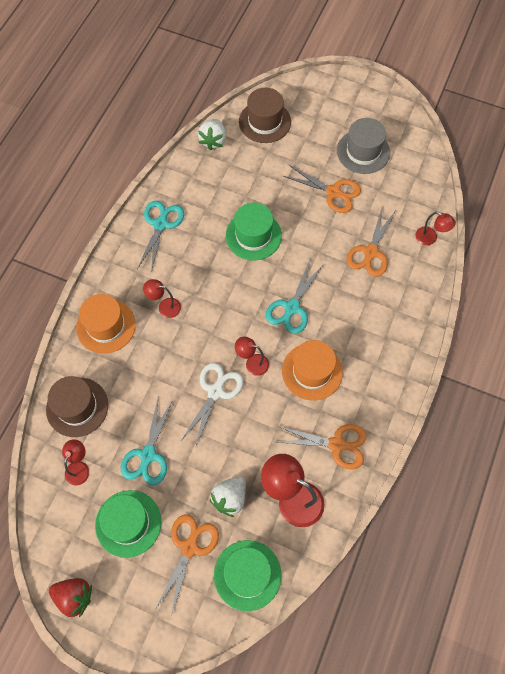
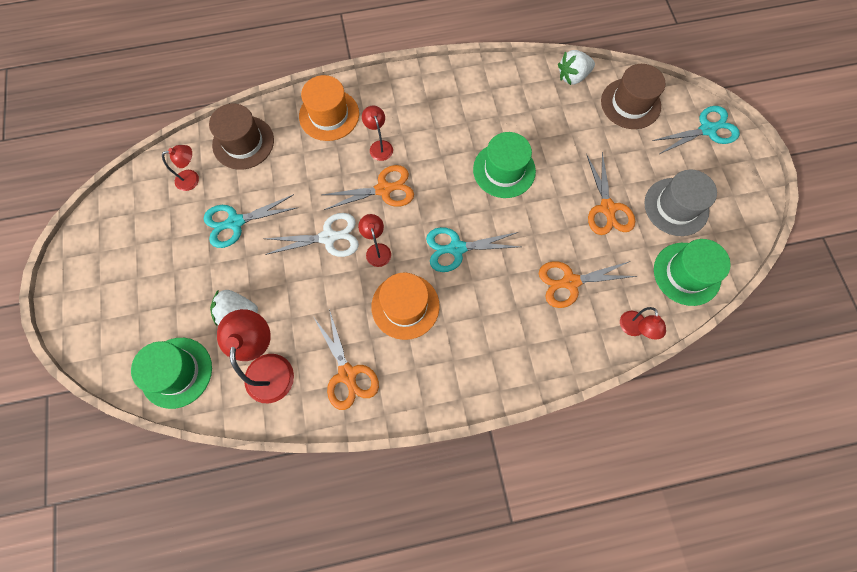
camera: 55 degrees right, 5 degrees up
(74, 597) = (83, 247): red strawberry -> none
(128, 523) = (167, 246): green hat -> green hat (687, 273)
(160, 224) = (455, 92): turquoise scissors -> turquoise scissors (707, 130)
(189, 548) = (173, 308): orange scissors -> orange scissors (383, 189)

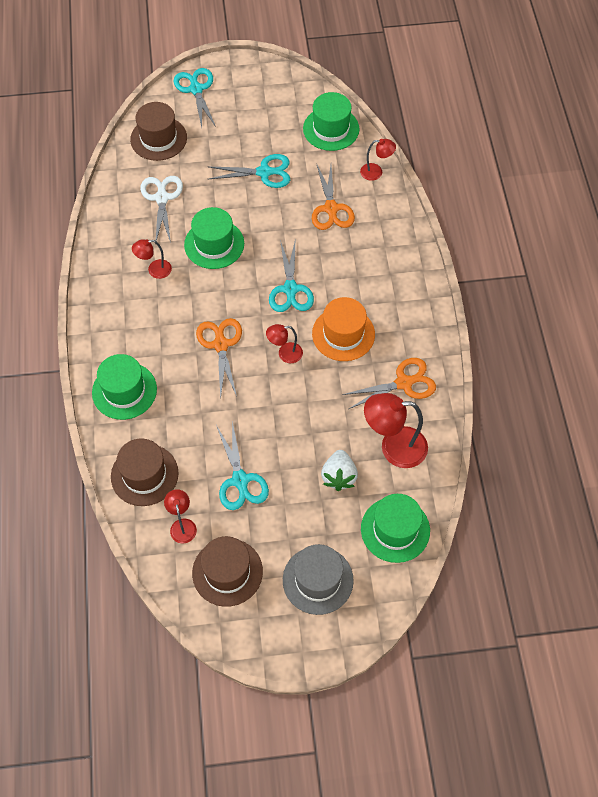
camera: 85 degrees left, 10 degrees down
(144, 221) = (227, 572): none -> brown hat
(328, 237) = (267, 395): white scissors -> white scissors (162, 198)
(329, 115) = (124, 391): orange hat -> green hat
(379, 146) = (170, 346): red lamp -> red lamp (154, 270)
(572, 77) = (119, 177): white strawberry -> none
(607, 208) = (264, 172): orange scissors -> turquoise scissors
(676, 206) = (269, 124): grey hat -> grey hat (318, 580)

